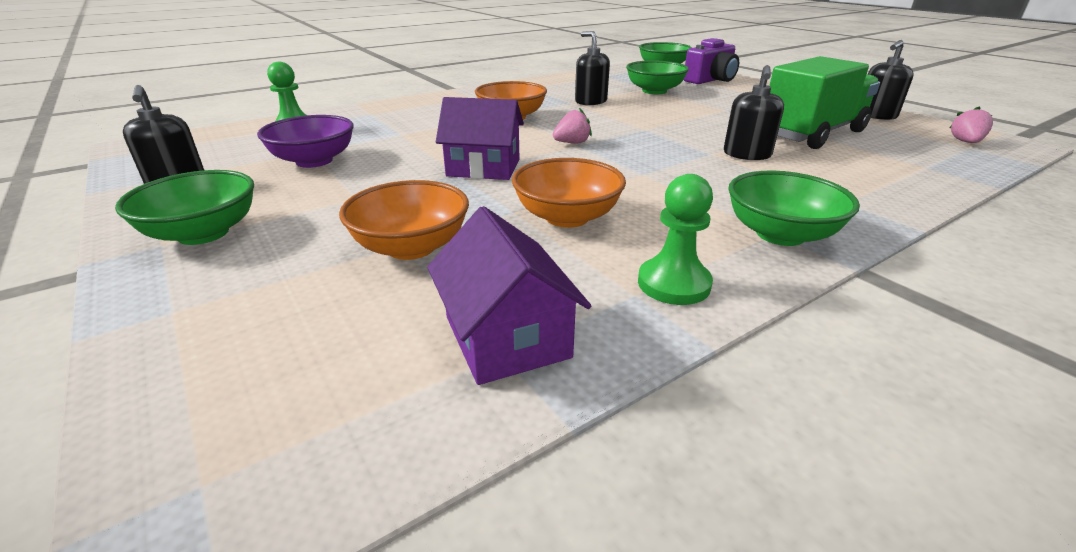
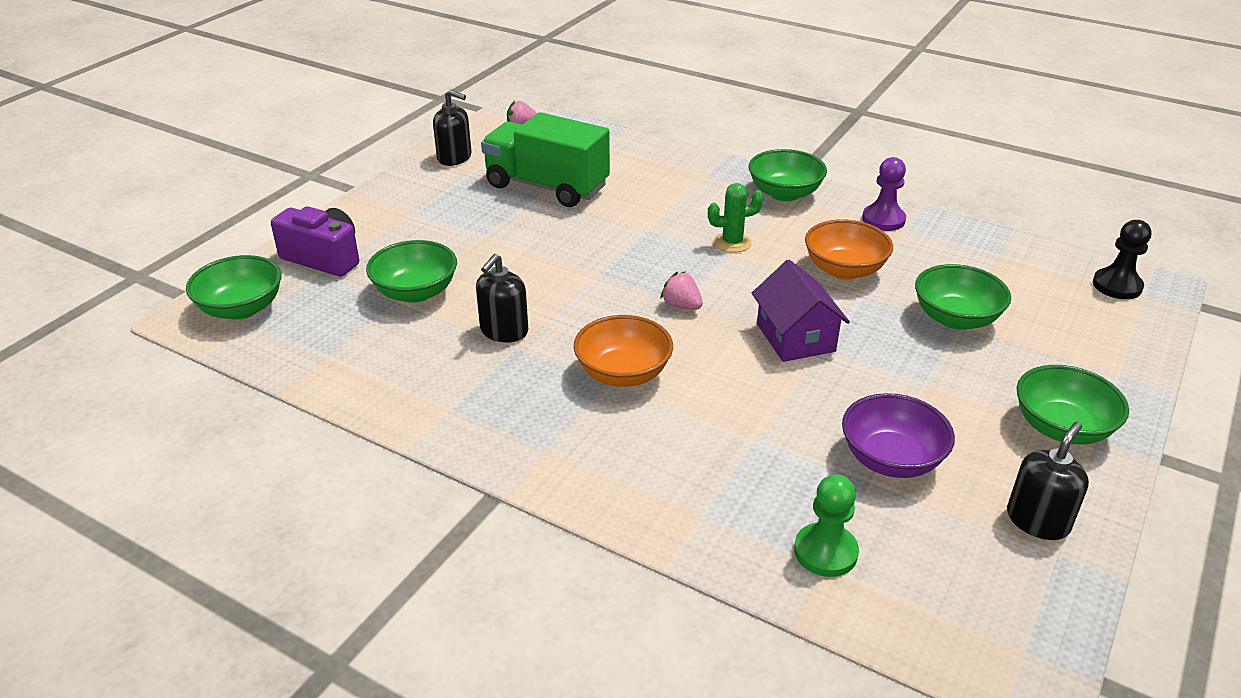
camera: 115 degrees left, 5 degrees up
(271, 456) = (1117, 286): none -> black pawn
(411, 247) = (955, 318): orange bowl -> green bowl
(507, 337) = (987, 256): purple house -> none
(664, 179) = (732, 243): none -> green cactus
(673, 284) = (883, 219): green pawn -> purple pawn
(747, 154) = (636, 213): black soap dispenser -> none

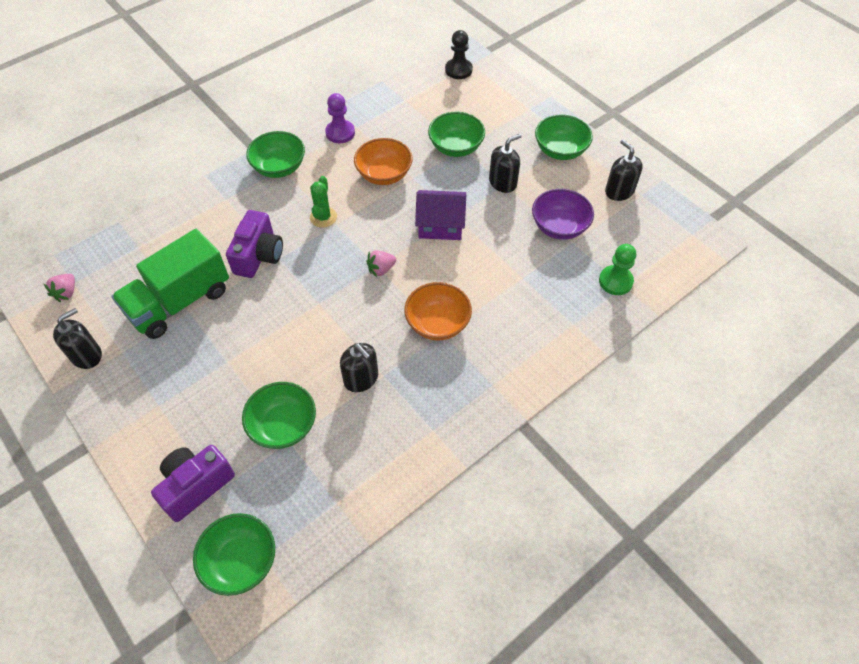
camera: 70 degrees left, 20 degrees up
(641, 215) = (259, 255): none -> purple camera
(929, 379) = (503, 182): none -> black soap dispenser

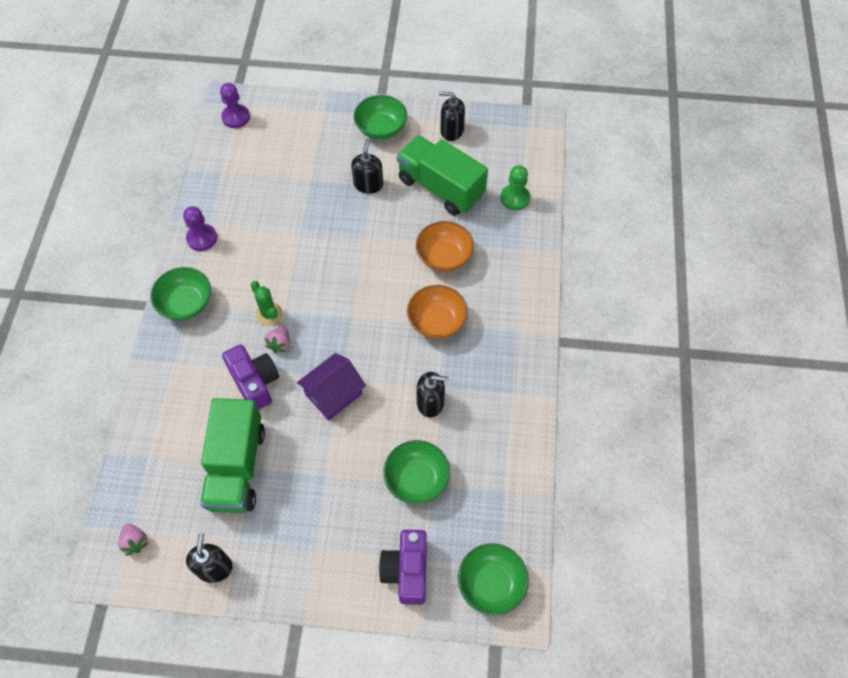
camera: 45 degrees left, 5 degrees up
(381, 269) = (356, 317): pink strawberry -> pink strawberry (280, 344)
(384, 174) = (275, 245): orange bowl -> orange bowl (444, 257)
(440, 225) = (360, 250): purple house -> purple house (333, 394)
(456, 147) = (304, 182): green bowl -> none
(458, 70) = (236, 117): black pawn -> purple pawn
(559, 226) = (440, 187): purple bowl -> green truck

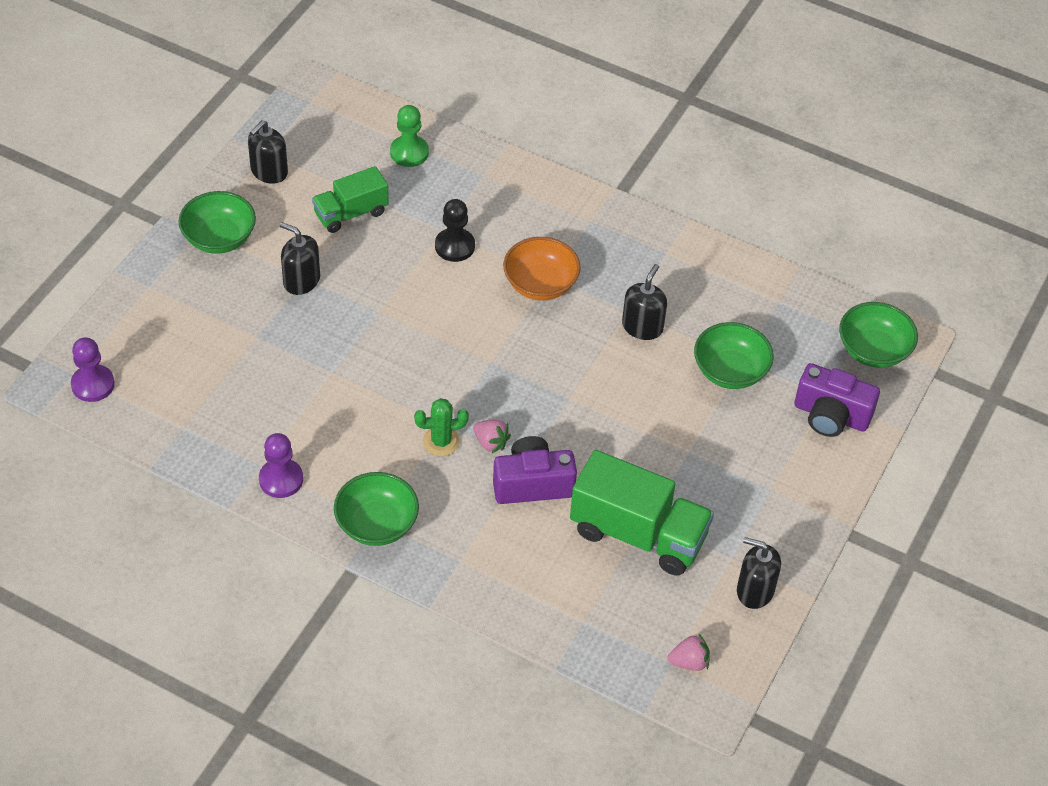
camera: 70 degrees left, 10 degrees down
(333, 394) = (587, 412): purple house -> none
(440, 187) = (351, 213): green truck -> green truck, size x0.60
(444, 257) = (454, 246): orange bowl -> black pawn

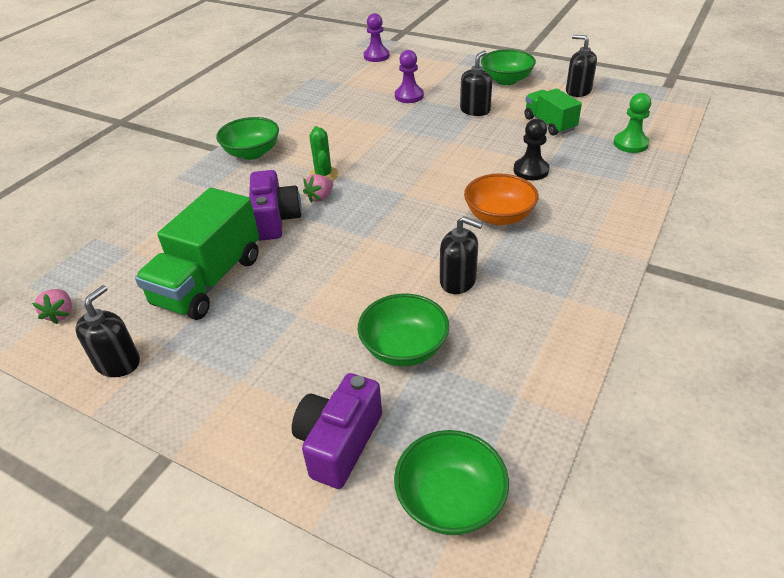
camera: 95 degrees right, 10 degrees down
(281, 479) = (297, 116): purple pawn -> purple pawn (409, 96)

